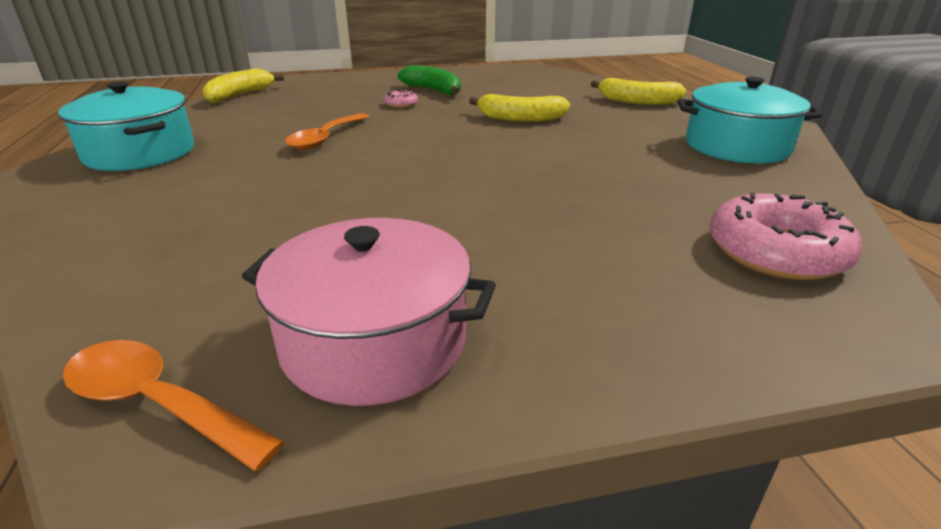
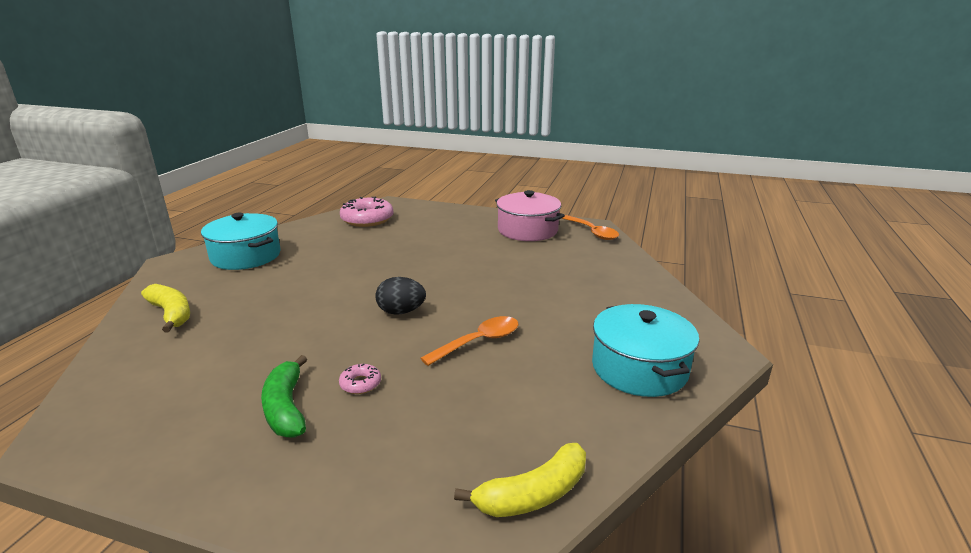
camera: 150 degrees left, 5 degrees down
(437, 141) = (401, 312): none -> black egg
(520, 119) = (302, 321): yellow banana -> none

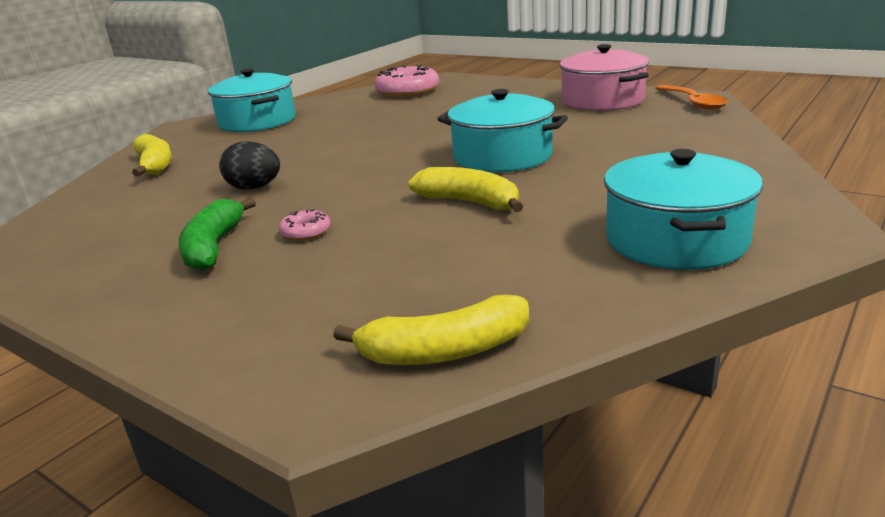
camera: 20 degrees right, 0 degrees up
(401, 312) = (394, 172): black egg -> black egg (254, 188)
(479, 342) = (470, 202): orange spoon -> yellow banana
(480, 291) = (502, 156): none -> turquoise pot

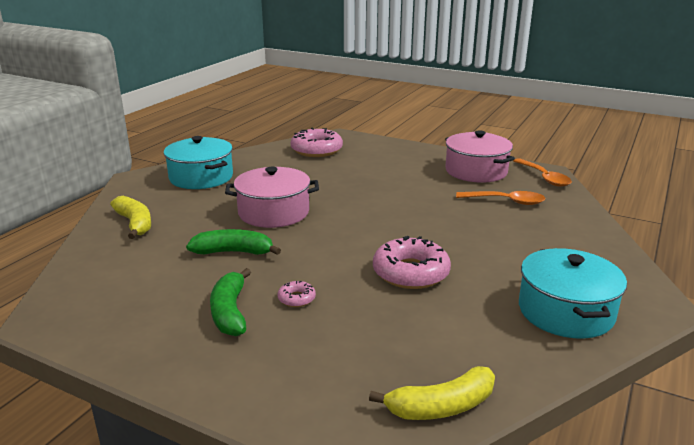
camera: 10 degrees left, 0 degrees up
(254, 188) = (234, 252): black egg -> green banana
(324, 149) = (273, 212): none -> pink pot
(470, 202) = (410, 273): yellow banana -> pink donut
(502, 156) = (419, 227): turquoise pot -> none
(632, 128) = (506, 201): none -> orange spoon

